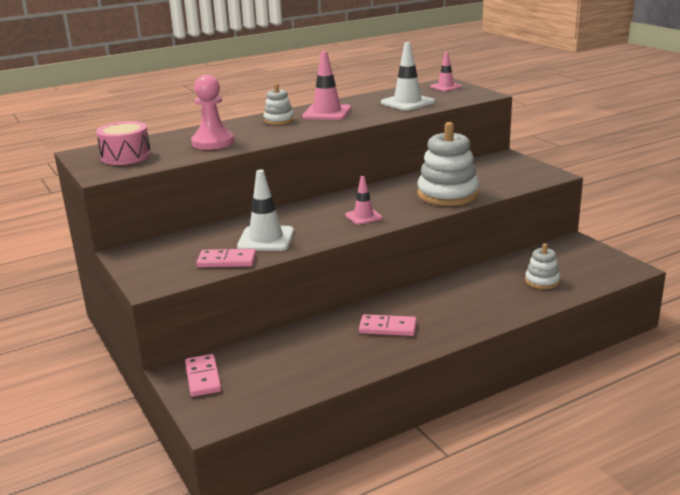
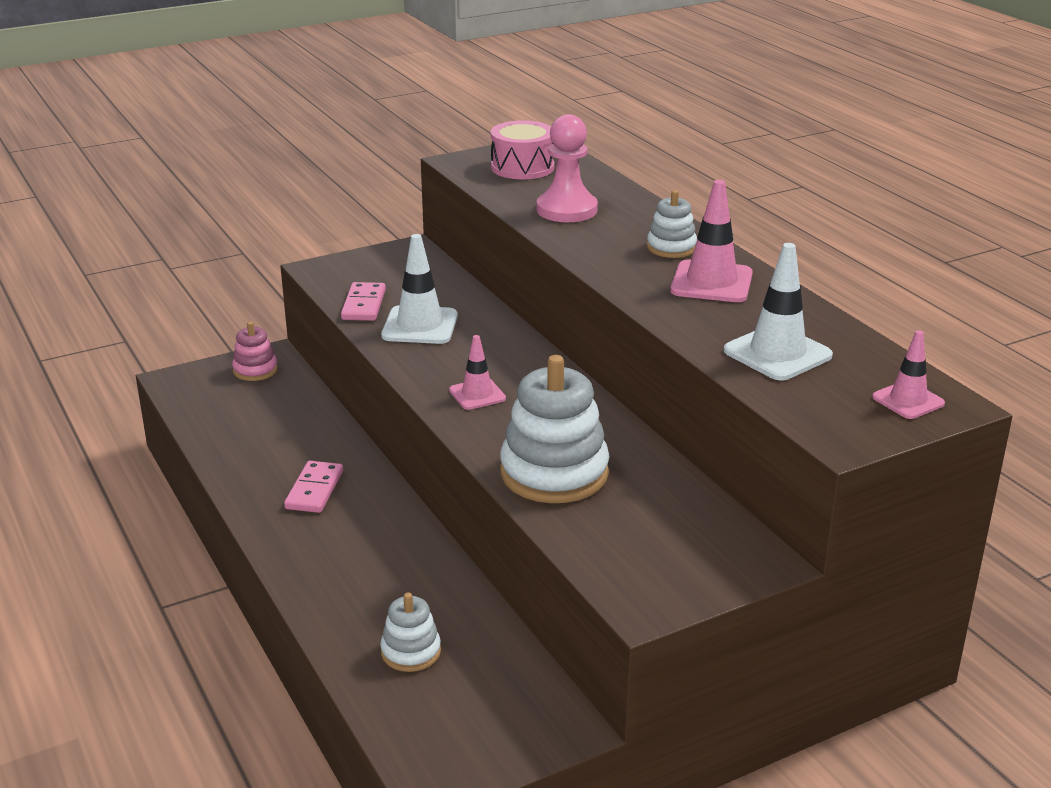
camera: 90 degrees right, 5 degrees up
(203, 378) = (255, 370): pink domino -> pink stacking toy

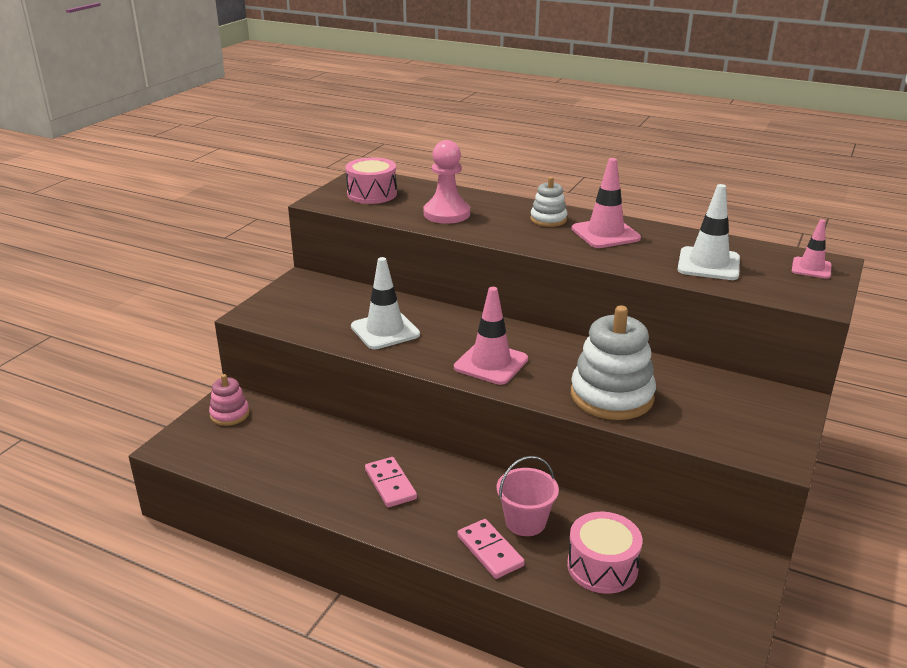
camera: 35 degrees left, 0 degrees up
(363, 305) = (323, 329): pink domino -> pink domino (490, 551)
(393, 578) = (525, 522): none -> pink bucket
(411, 652) = (602, 567): white stacking toy -> pink drum
(477, 394) = (491, 363): pink traffic cone -> pink traffic cone, size x1.62

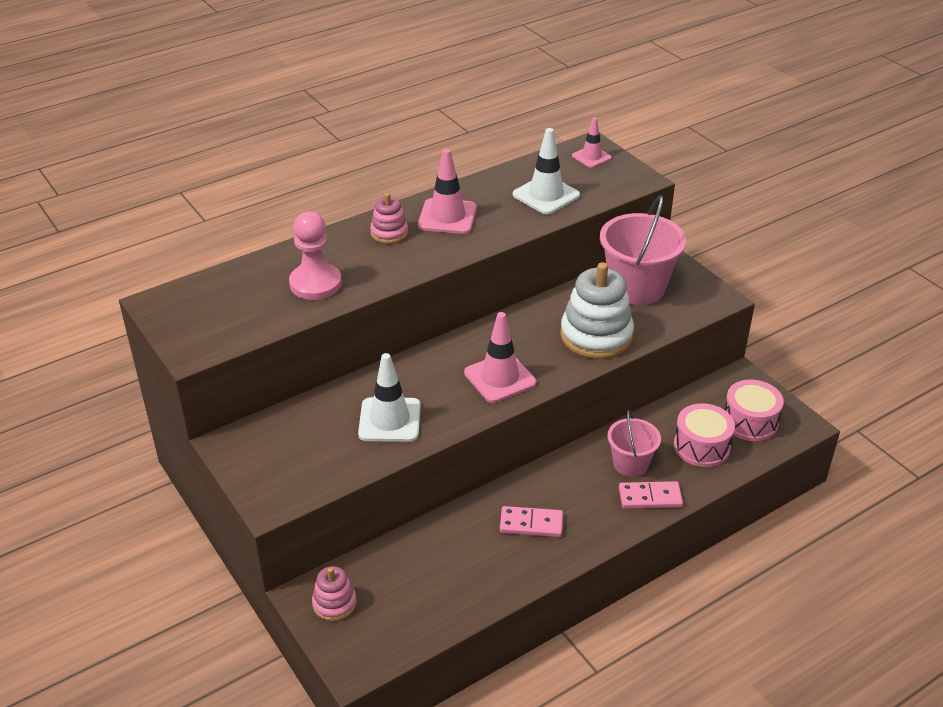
camera: 60 degrees left, 10 degrees up
(372, 194) = (213, 312): pink drum -> pink drum (750, 422)
(548, 219) = (389, 233): white stacking toy -> pink stacking toy
(719, 398) = (637, 288): none -> pink bucket

